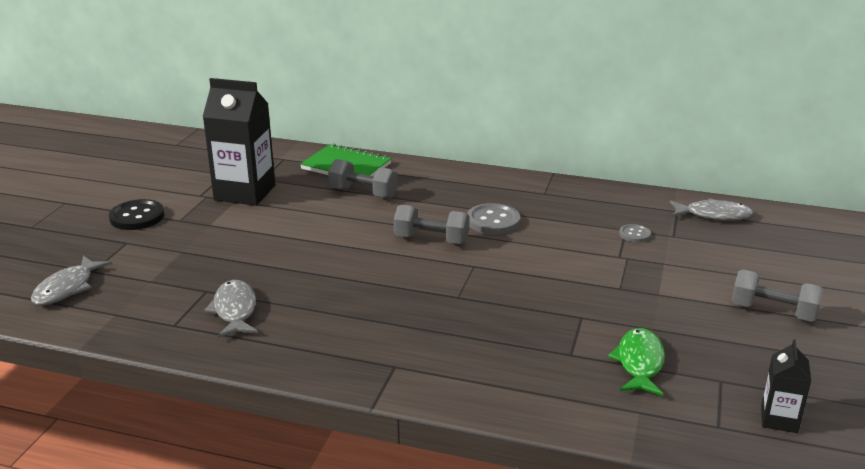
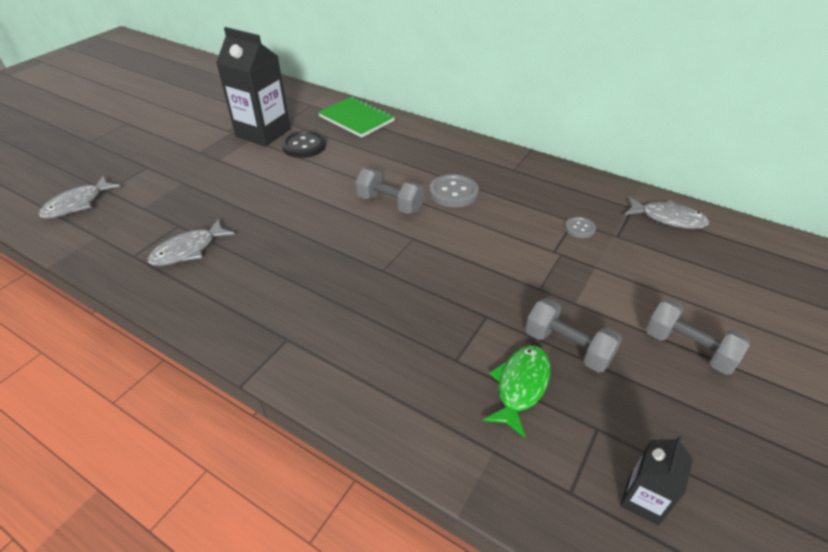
camera: 15 degrees right, 15 degrees up
(137, 217) = (169, 144): black button -> black button (304, 146)
(235, 310) = (188, 250): grey fish -> grey fish turned 135 degrees counterclockwise
(363, 193) = (357, 147): grey dumbbell -> grey dumbbell (567, 347)

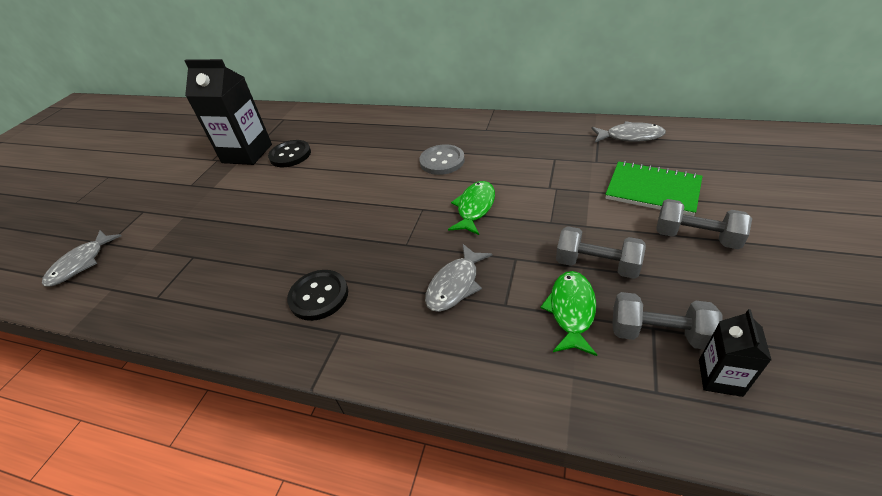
camera: 10 degrees left, 0 degrees up
(188, 250) = (211, 276): grey fish -> grey fish (455, 285)
(280, 298) = (319, 296): none -> black button
(357, 119) = (330, 121): green notebook -> green notebook (652, 190)
(390, 204) = (389, 185): grey dumbbell -> grey dumbbell (658, 333)
(467, 252) = (475, 208): none -> green fish
(579, 228) = (562, 163): grey button -> none

